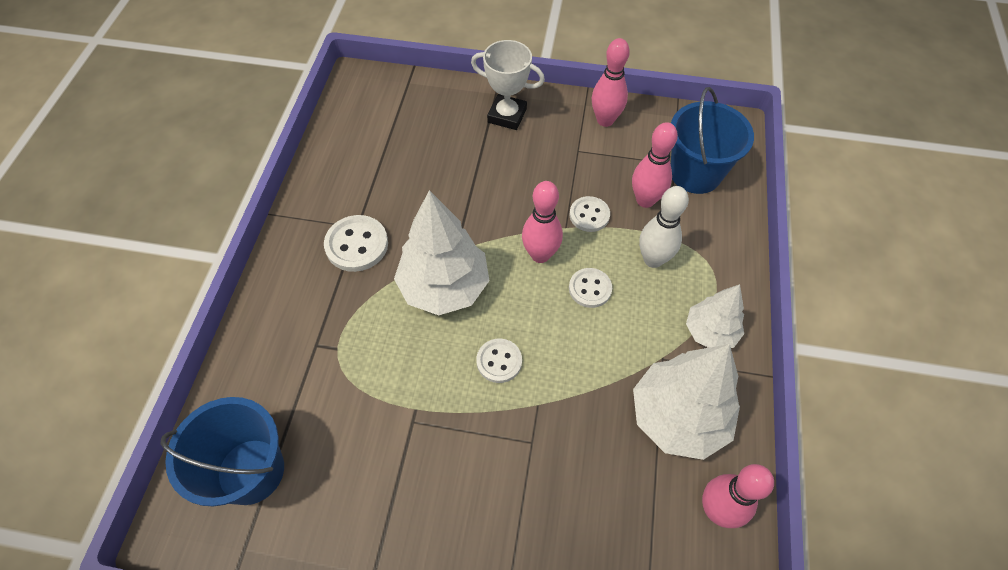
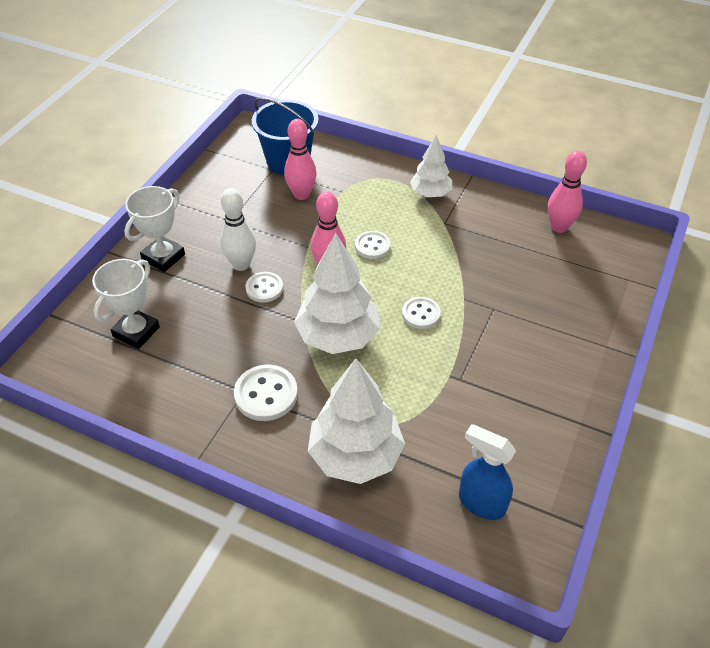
camera: 75 degrees left, 10 degrees down
(251, 471) = (481, 503): blue bucket -> blue spray bottle
(409, 127) = (136, 332): none -> white trophy
(589, 215) = (302, 230): white button -> white button (264, 288)
(605, 120) = (205, 196): pink bowling pin -> none
(653, 259) = (359, 205): white bowling pin -> white bowling pin (241, 264)
(678, 417) = (491, 227): white tree -> white tree (355, 455)

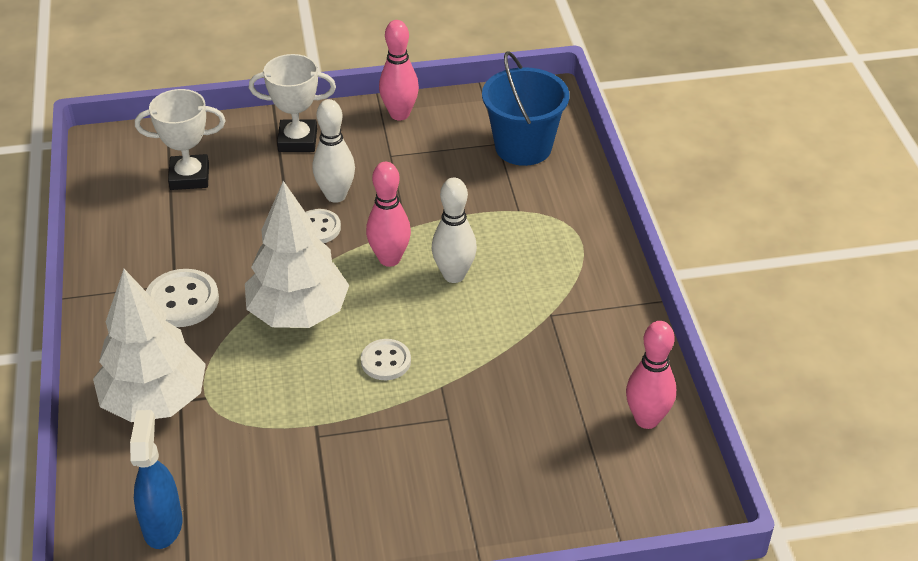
camera: 55 degrees right, 5 degrees down
(301, 195) = (480, 183): pink bowling pin -> pink bowling pin (399, 114)
(372, 246) = (454, 275): white button -> white bowling pin
(430, 193) = (589, 280): white tree -> none

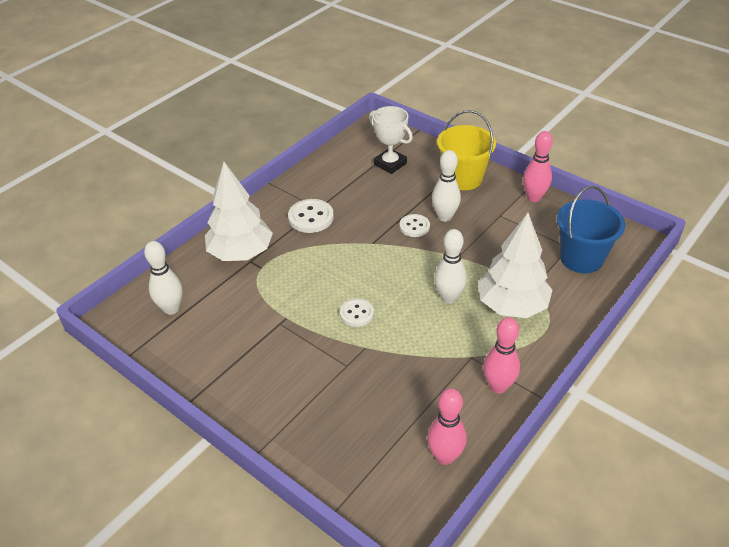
camera: 50 degrees right, 0 degrees up
(163, 525) = (171, 309): blue spray bottle -> white bowling pin
(297, 140) = (463, 178): white trophy -> yellow bucket
(298, 313) = (350, 260): white tree -> white tree (512, 306)
(389, 259) = (427, 266): pink bowling pin -> pink bowling pin (498, 386)

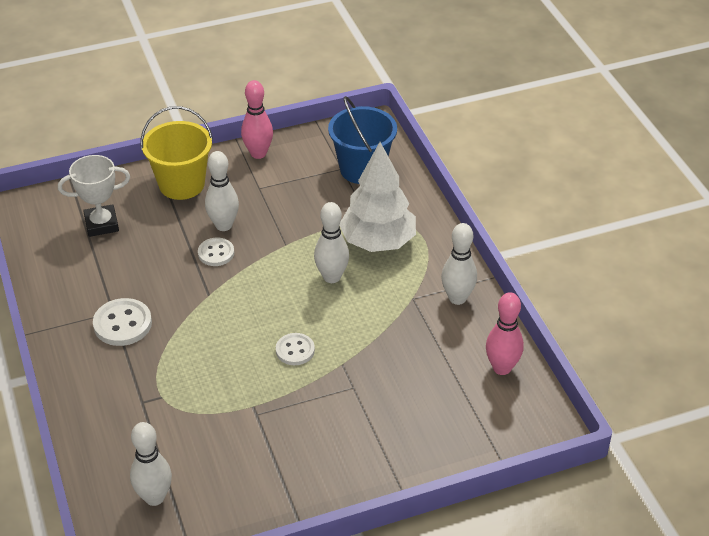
camera: 60 degrees left, 0 degrees up
(241, 253) = (122, 405): white tree -> none
(498, 386) = (457, 298): pink bowling pin -> white bowling pin

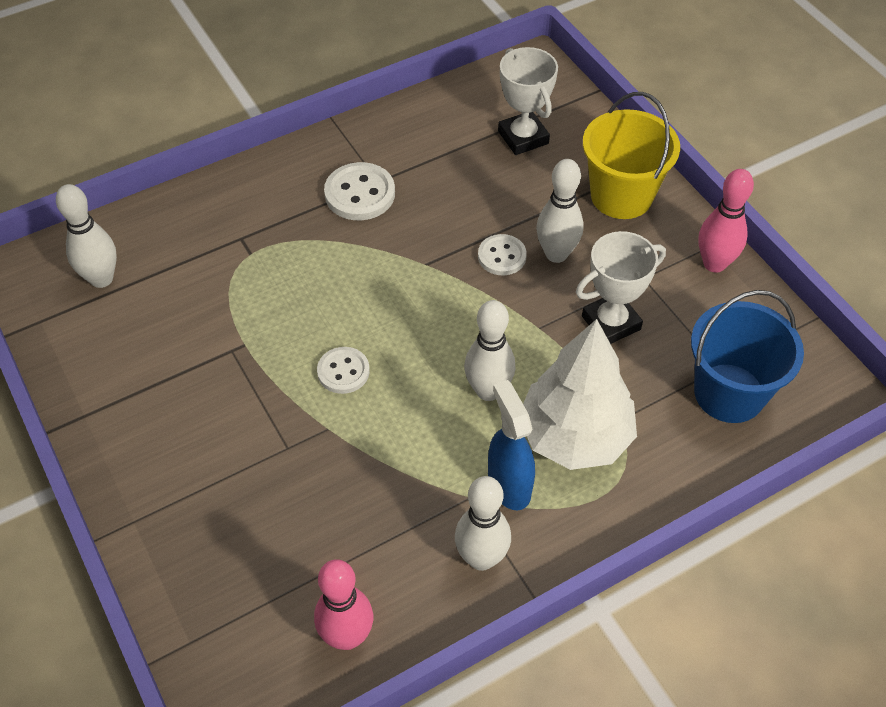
camera: 80 degrees right, 10 degrees up
(292, 210) = (611, 323): none -> white trophy
(407, 278) = (509, 485): none -> blue spray bottle

